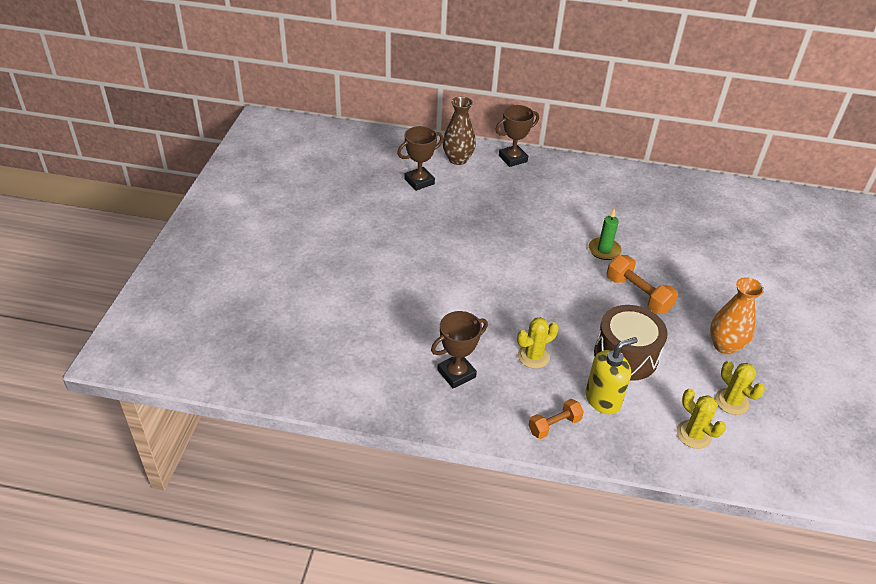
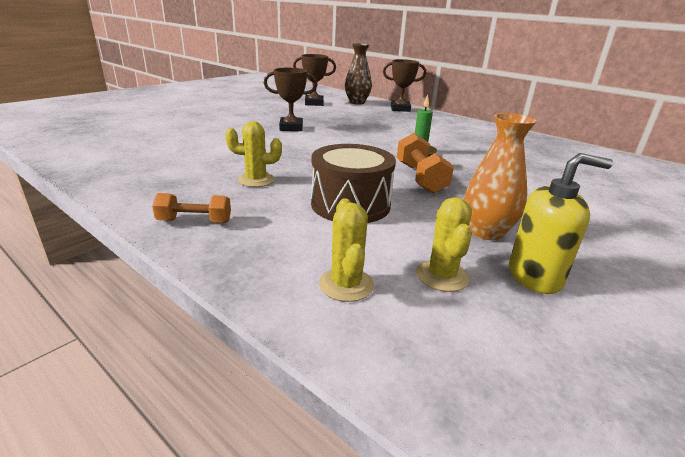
camera: 30 degrees right, 15 degrees down
(456, 373) = (172, 169): brown trophy -> brown trophy (291, 128)
(603, 399) = (277, 222): yellow soap dispenser -> yellow soap dispenser (535, 276)

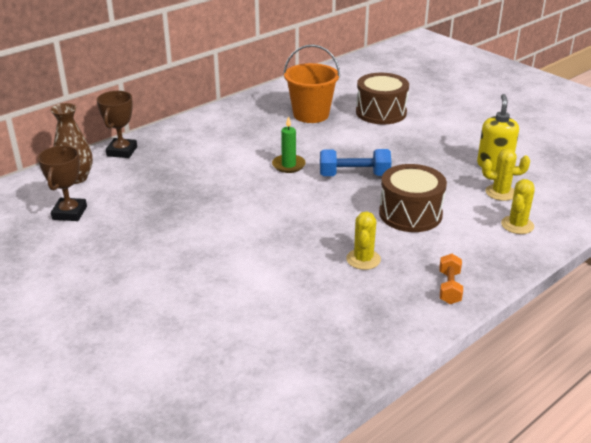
camera: 80 degrees left, 5 degrees up
(291, 128) = (194, 236): brown trophy -> none
(346, 284) = (517, 225): yellow cactus -> yellow cactus turned 60 degrees counterclockwise
(420, 178) = (354, 175): orange dumbbell -> blue dumbbell
(486, 232) = (445, 167): orange vase -> none
(537, 160) = (311, 114): none -> orange bucket
(597, 194) = (381, 112): none -> brown drum

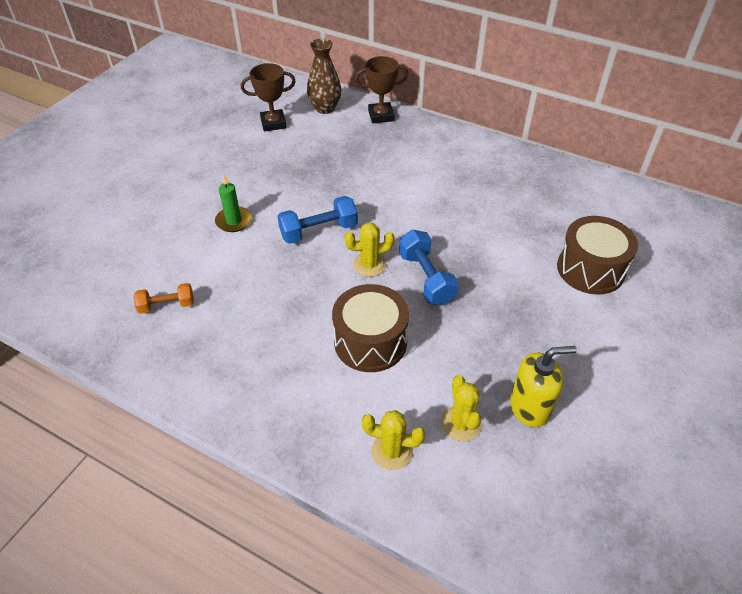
camera: 70 degrees right, 15 degrees up
(263, 215) = (319, 231): none -> blue dumbbell
(288, 165) = (418, 224): green candle -> green candle (233, 221)
(311, 114) = (539, 212): orange bucket -> none
(363, 259) = (270, 320): yellow cactus -> yellow cactus (369, 265)
(449, 287) = (243, 400): orange dumbbell -> orange dumbbell (167, 305)

